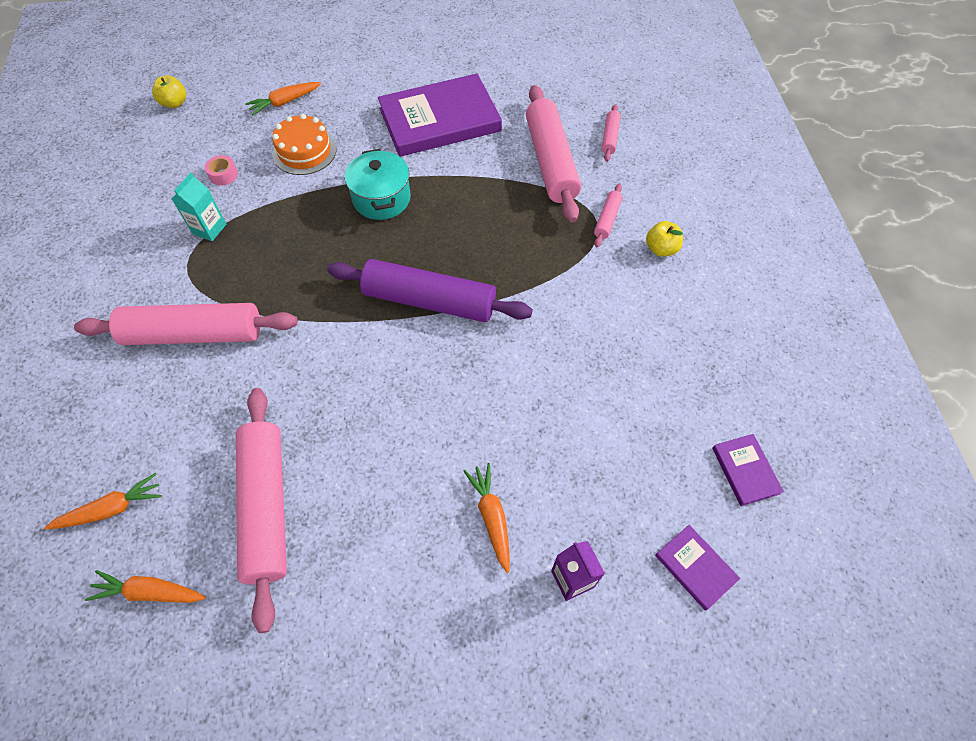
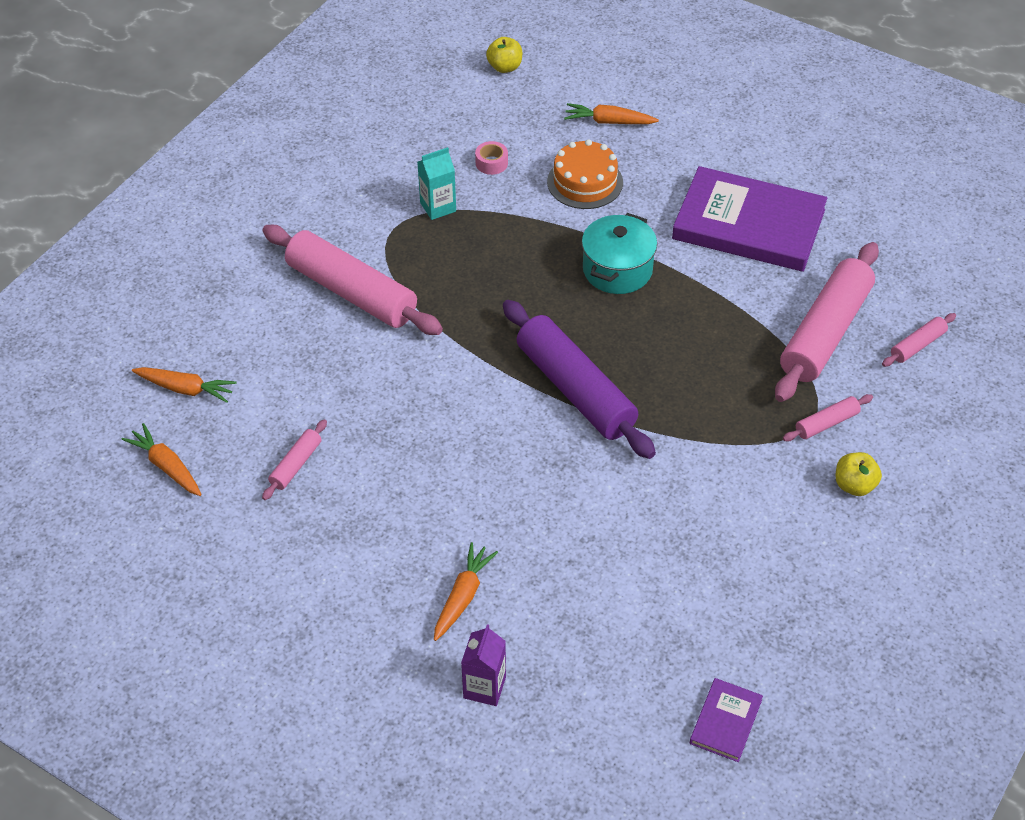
camera: 40 degrees right, 10 degrees down
(266, 506) = (296, 465): pink rolling pin -> pink rolling pin, size x0.44
(695, 567) = (597, 756): purple book -> none

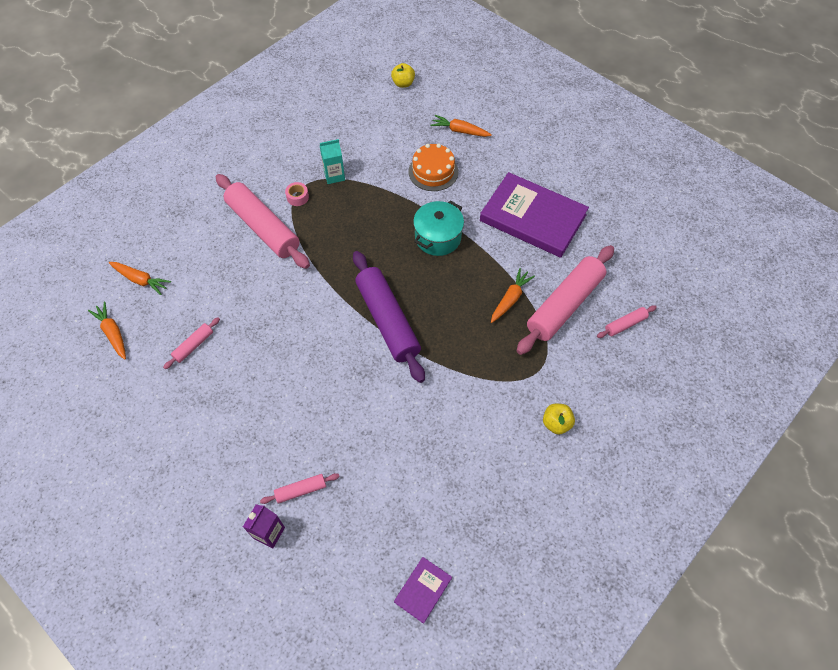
camera: 10 degrees right, 10 degrees up
(463, 596) = (273, 461): orange carrot -> orange carrot (510, 299)
(491, 163) = (376, 149): pink tape -> pink tape (297, 197)
(826, 423) = (548, 373): pink rolling pin -> pink rolling pin (301, 490)

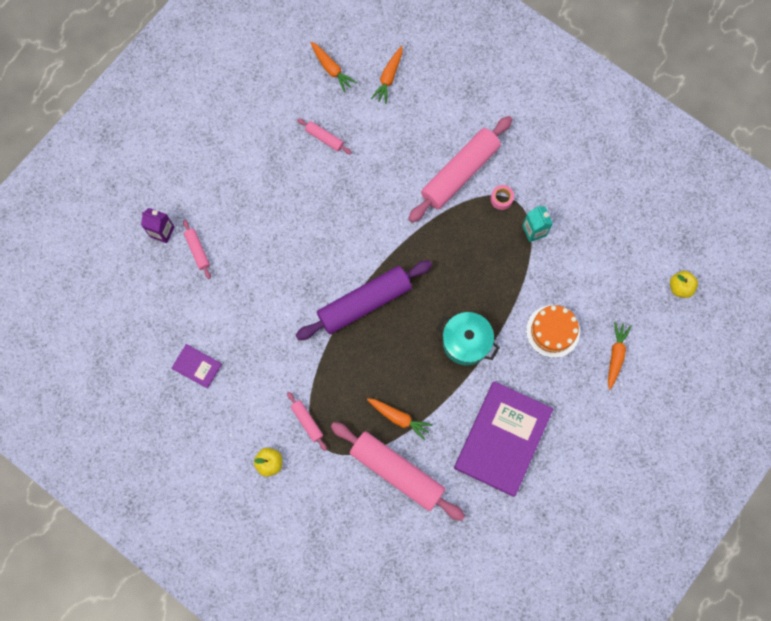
camera: 85 degrees right, 15 degrees up
(113, 333) = (331, 69): orange carrot -> orange carrot turned 90 degrees clockwise
(423, 590) = (121, 356): purple book -> purple book (197, 366)
(625, 324) = (379, 532): pink rolling pin -> pink rolling pin (307, 421)

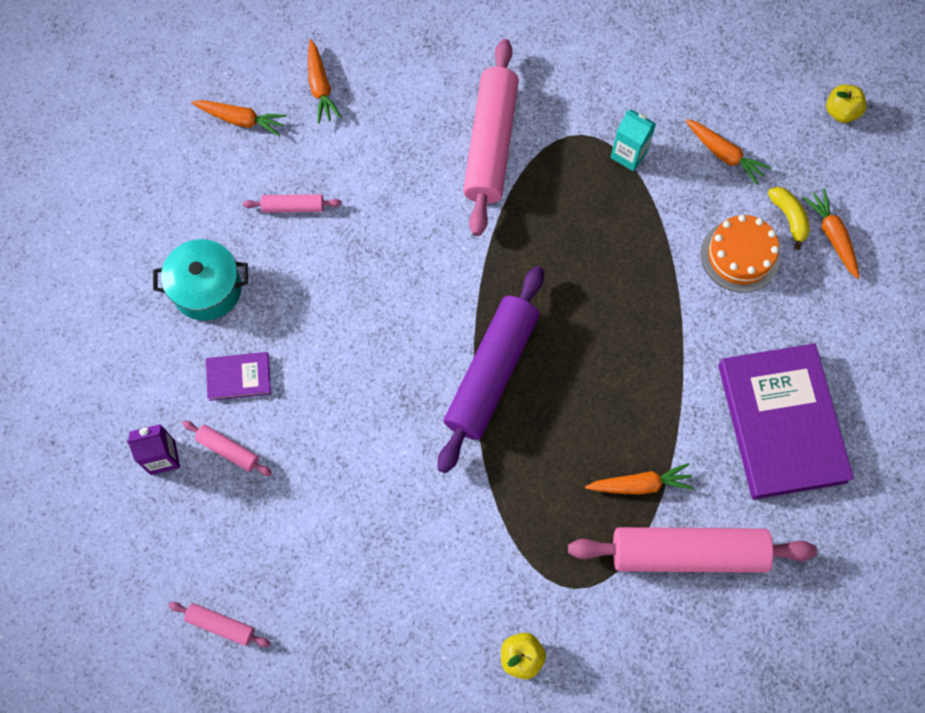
camera: 35 degrees left, 5 degrees down
(197, 366) = (335, 599): purple book -> purple book (239, 377)
(307, 421) = (530, 570): pink rolling pin -> pink rolling pin (221, 625)
(466, 342) = (650, 337): turquoise pot -> turquoise pot (207, 289)
(501, 199) = (562, 143): pink tape -> none
(590, 267) = (724, 155): none -> orange carrot
(598, 328) = (788, 218): none -> yellow banana

